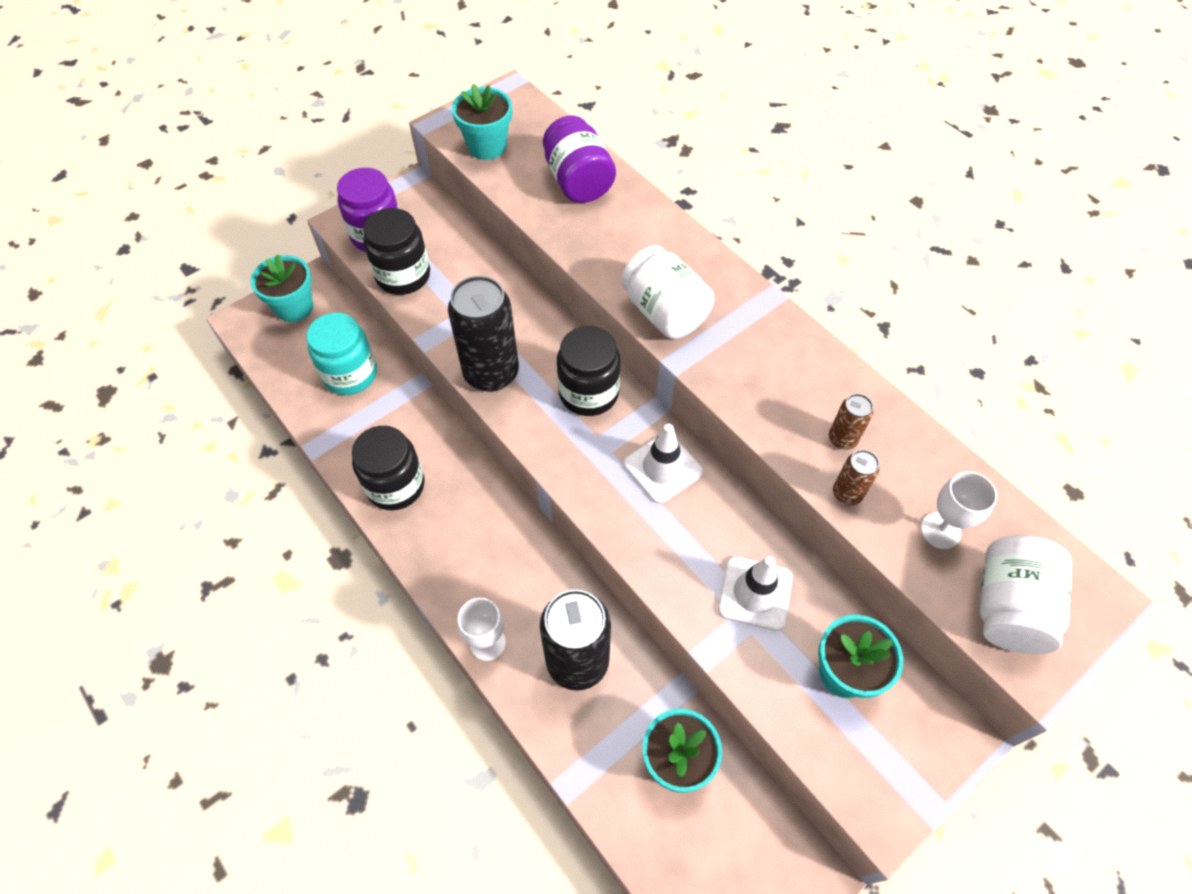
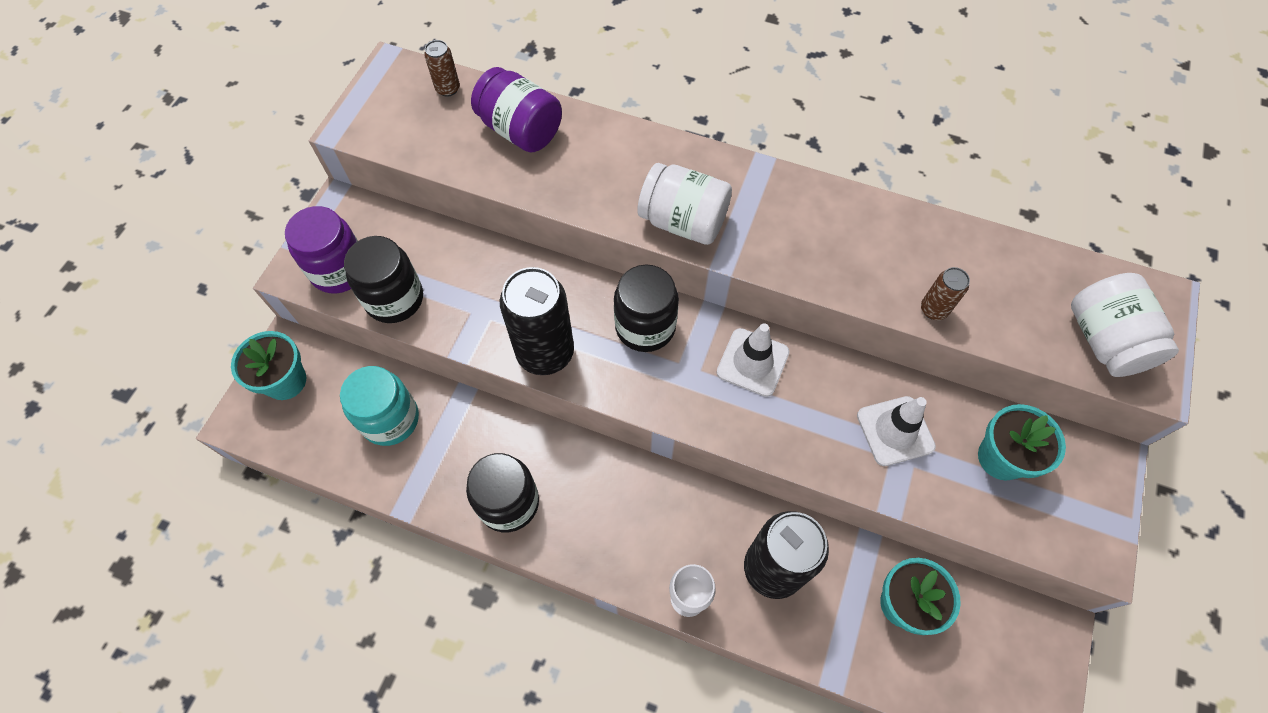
camera: 30 degrees left, 5 degrees up
(487, 146) = (407, 132): turquoise flower pot -> none
(842, 439) = (900, 264): brown can -> brown can (448, 89)
(940, 530) = (1019, 303): white goblet -> none

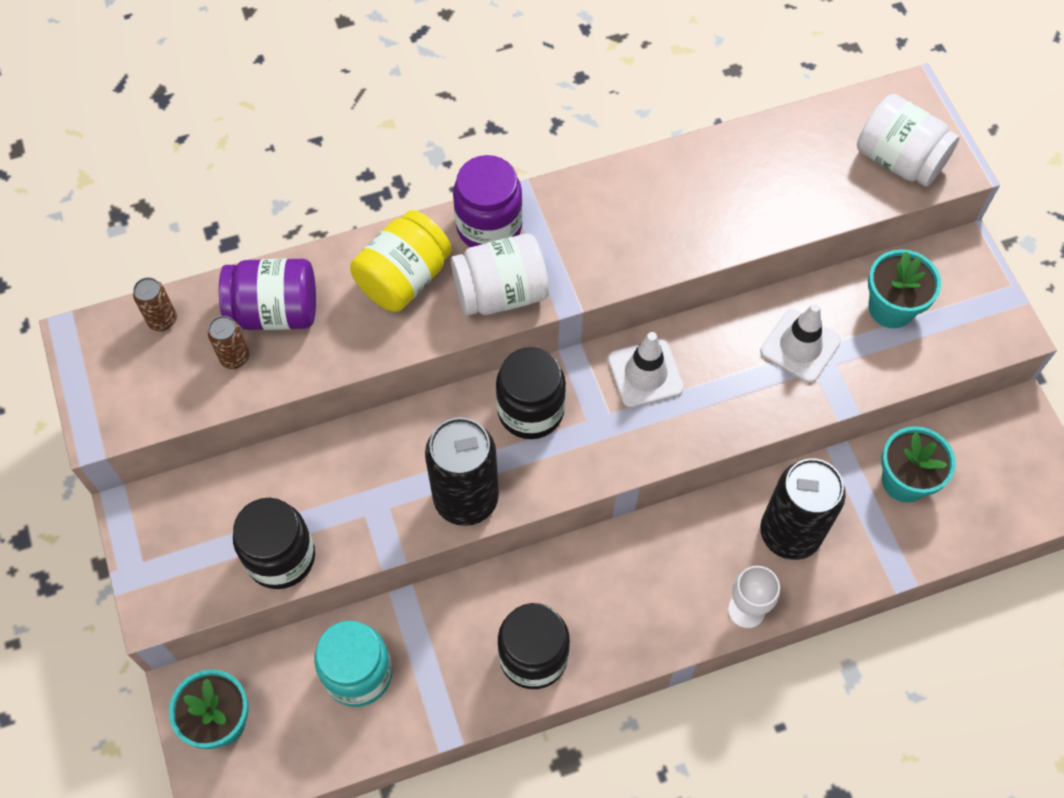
camera: 40 degrees left, 0 degrees up
(339, 270) = (199, 572): purple jar -> purple jar (489, 226)
(625, 166) = (404, 278): none -> yellow jar
(933, 310) = (761, 225): brown can -> brown can (235, 357)

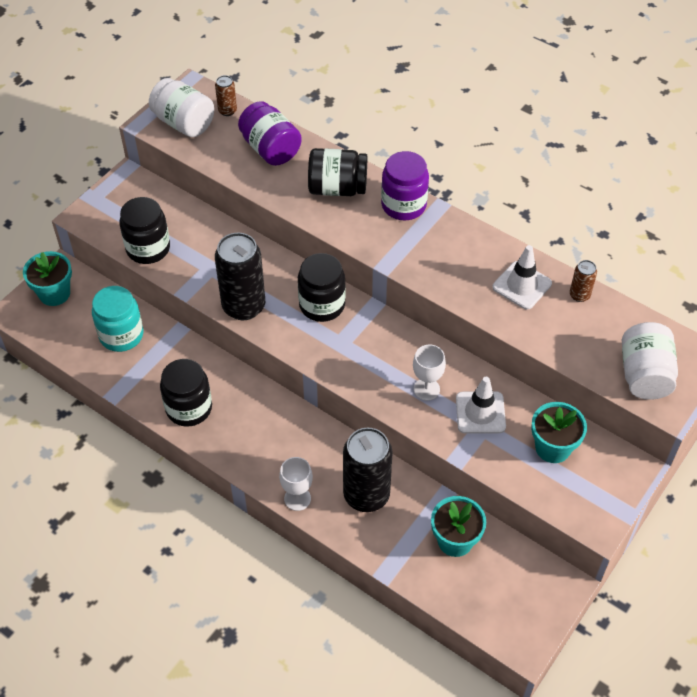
camera: 55 degrees right, 10 degrees down
(235, 357) = (230, 149): brown can -> brown can (579, 295)
(404, 278) = (337, 188): yellow jar -> black jar
(501, 293) = (366, 233): white jar -> white jar (184, 123)
(645, 374) = (392, 345): white traffic cone -> white traffic cone (522, 285)
(731, 378) = (426, 389): none -> white goblet

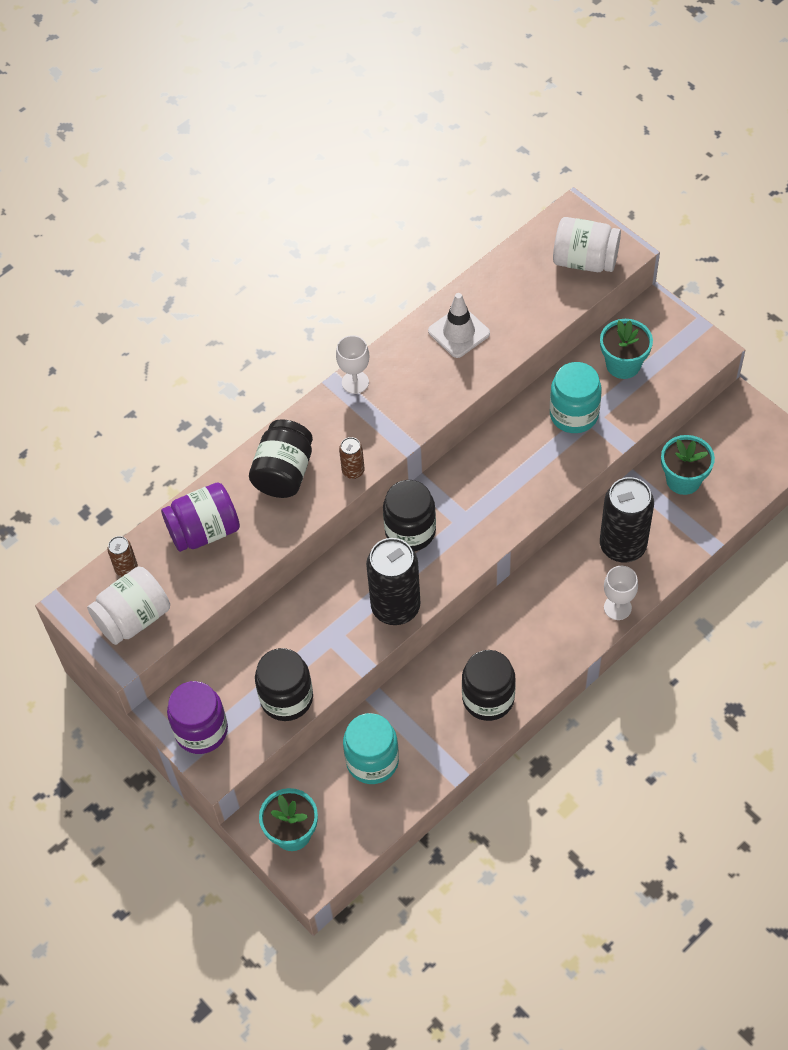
camera: 75 degrees left, 5 degrees up
(403, 205) = (325, 414): purple jar -> purple jar (201, 730)
(426, 389) = (538, 454): white goblet -> white goblet (355, 382)
(480, 413) = (574, 414): white traffic cone -> turquoise jar
(579, 295) = (481, 288): brown can -> brown can (353, 471)

